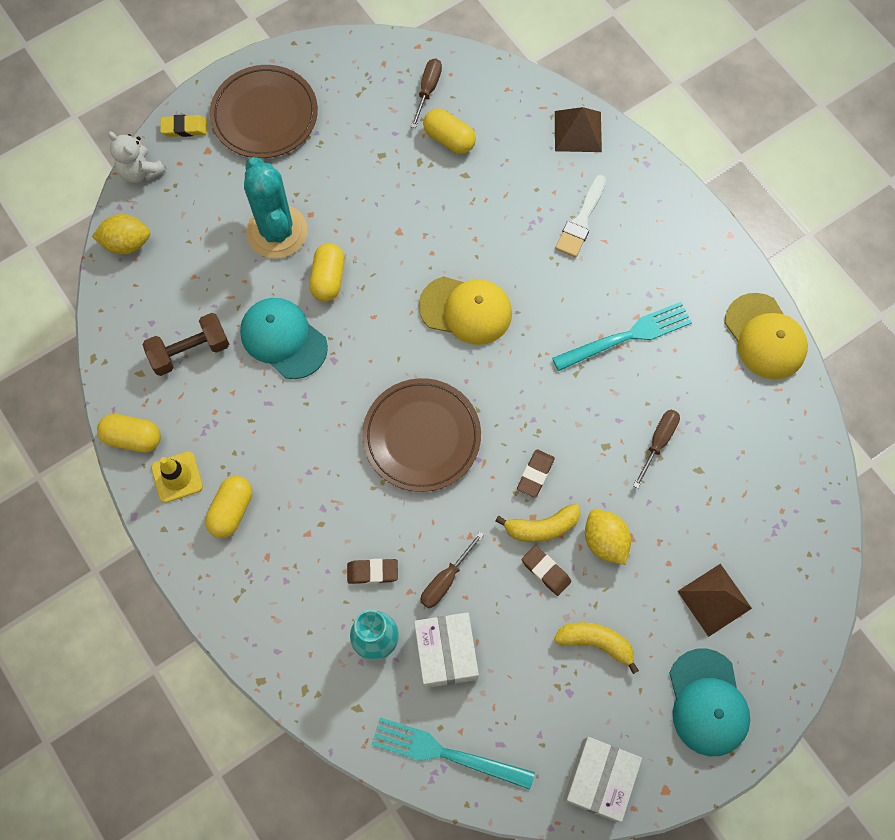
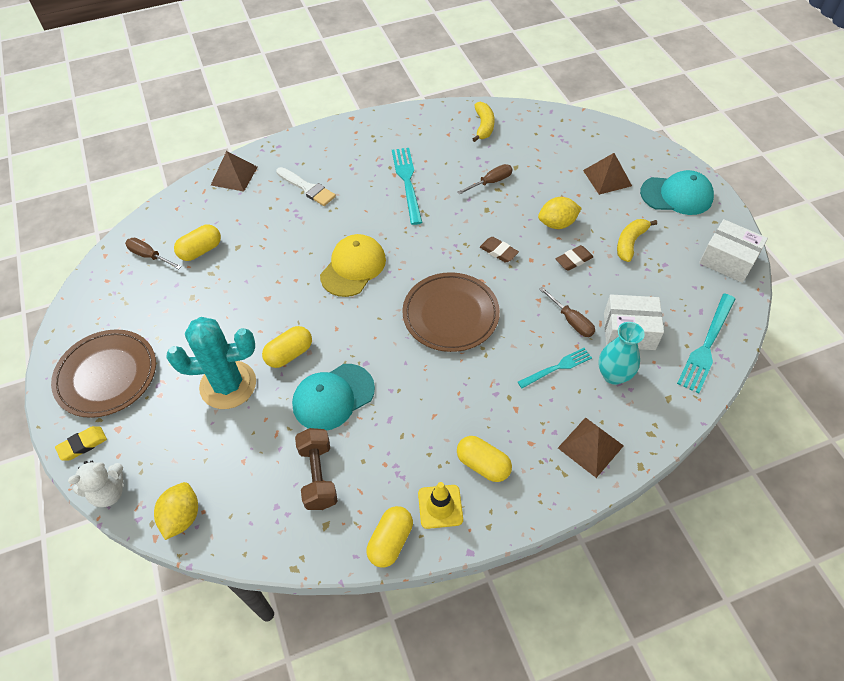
camera: 75 degrees left, 15 degrees down
(184, 128) = (82, 445): yellow eraser -> yellow eraser turned 45 degrees clockwise
(274, 623) = (590, 446): none -> brown pyramid
(328, 279) = (289, 354): yellow capsule -> yellow capsule turned 60 degrees counterclockwise
(372, 572) = (557, 367): brown eraser -> turquoise fork
(542, 527) = (540, 256): yellow banana -> yellow banana (484, 126)
(658, 442) = (490, 182): brown screwdriver -> brown screwdriver turned 105 degrees clockwise
(765, 337) = (430, 117): yellow cap -> none

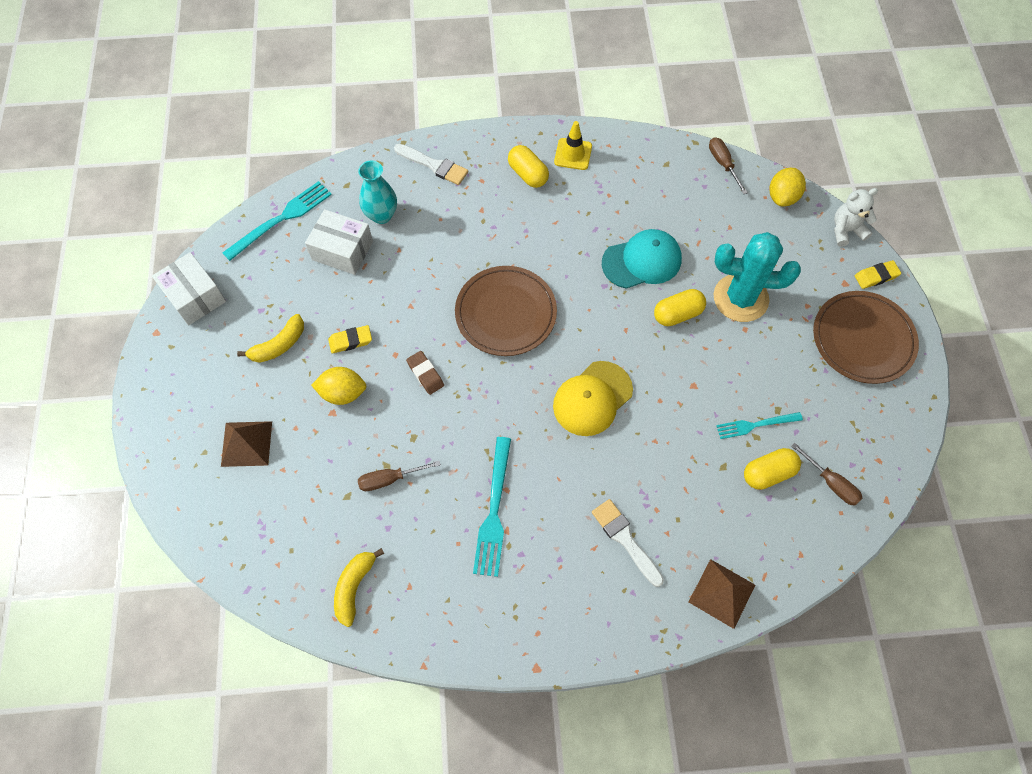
camera: 165 degrees left, 10 degrees up
(318, 476) = (666, 199): brown dumbbell -> none
(390, 541) = (618, 141): yellow capsule -> none
(557, 367) = (427, 235): turquoise fork -> turquoise fork (755, 425)
(571, 321) = (390, 275): brown screwdriver -> brown screwdriver (723, 164)
(574, 260) = (350, 341): brown eraser -> yellow eraser
(590, 446) = (434, 165): brown pyramid -> white brush
(677, 195) = (185, 393): turquoise cap -> none

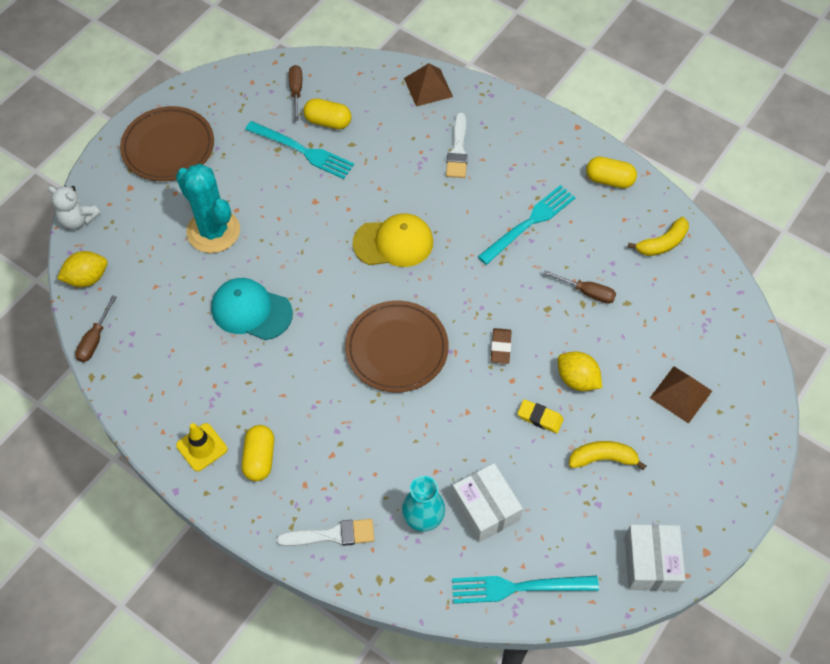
camera: 140 degrees left, 5 degrees down
(434, 165) = (332, 535): white brush -> white brush turned 105 degrees clockwise
(677, 314) = (270, 254): yellow capsule -> yellow capsule (609, 180)
(755, 425) = (303, 151): turquoise fork -> turquoise fork, size x1.58
(876, 276) = (103, 176): yellow eraser -> none

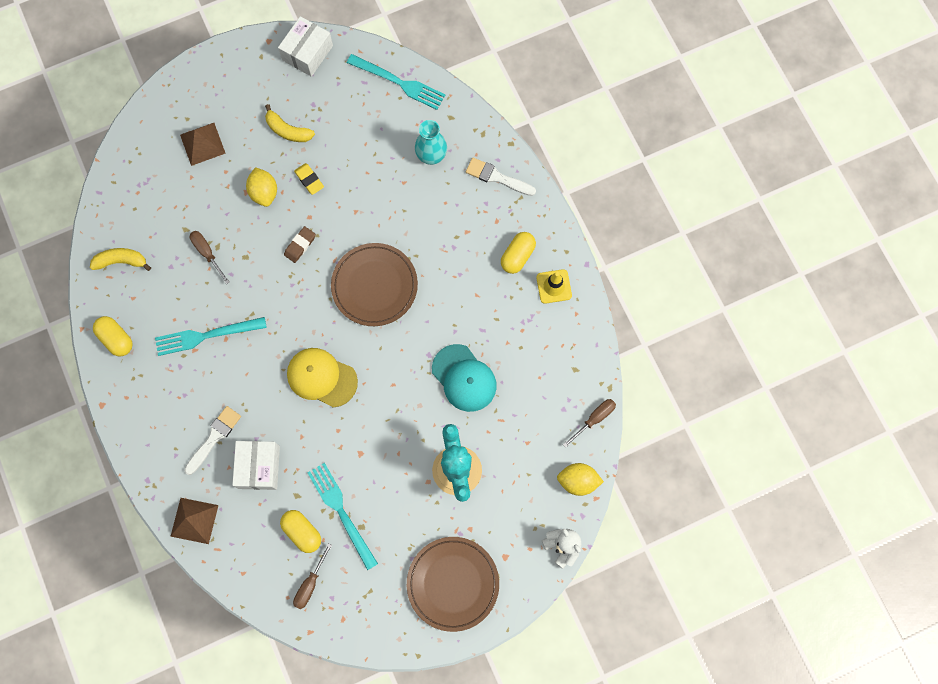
camera: 150 degrees left, 15 degrees up
(485, 508) = (387, 140): white box -> white box (259, 467)

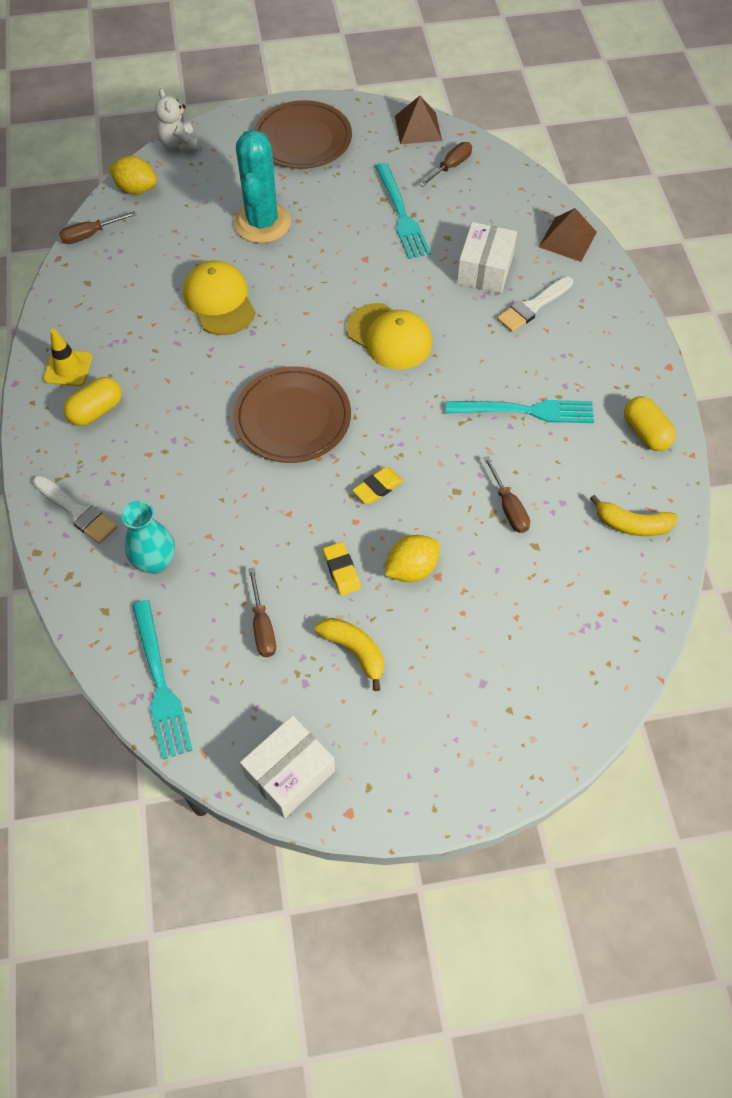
camera: 165 degrees left, 15 degrees down
(202, 144) = (491, 663): brown pyramid -> brown pyramid (418, 128)
(264, 192) = (411, 569): yellow lemon -> yellow lemon turned 60 degrees clockwise
(300, 245) = (377, 488): brown eraser -> yellow eraser
(302, 532) = (449, 207): yellow capsule -> none
(349, 132) = (262, 626): none -> brown screwdriver
(399, 83) = (160, 684): turquoise fork -> turquoise fork turned 150 degrees counterclockwise
(464, 378) = (219, 301): turquoise cap -> yellow cap

